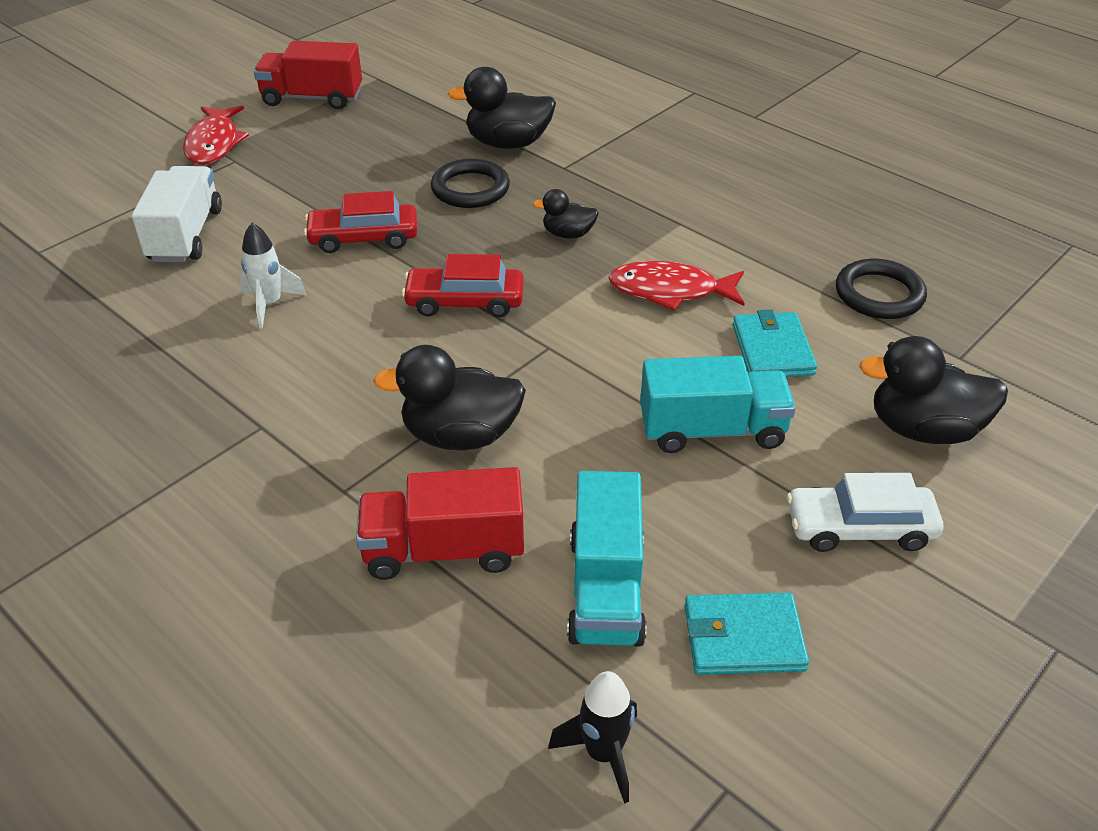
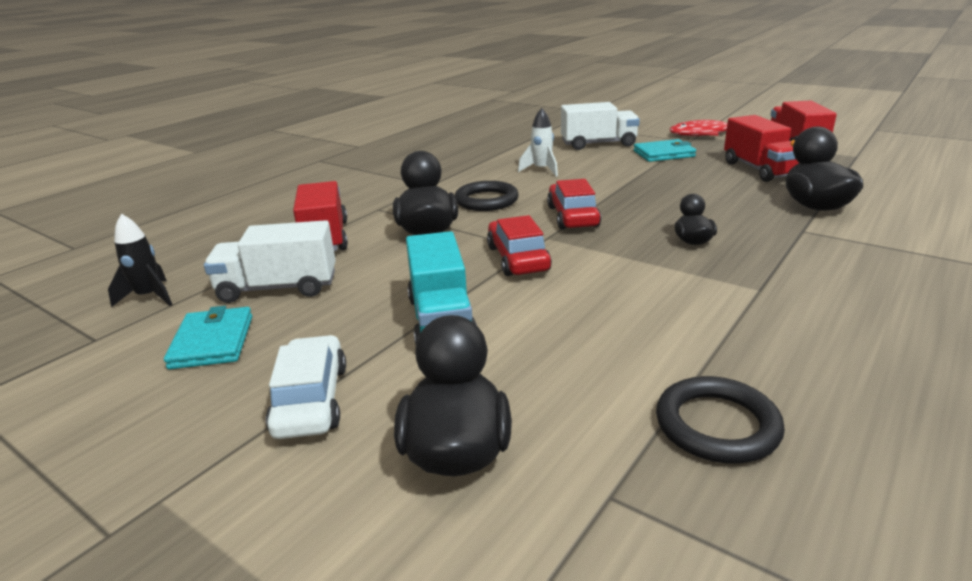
camera: 85 degrees right, 15 degrees down
(363, 238) = (629, 181): red car -> red car (518, 259)
(383, 143) = (759, 170): none -> red truck
(470, 189) = (726, 202): black ring -> black ring (486, 200)
(605, 588) = (278, 288): turquoise truck -> white truck
(670, 291) = (636, 290): red fish -> none
(772, 349) = (567, 348): turquoise wallet -> turquoise wallet (664, 154)

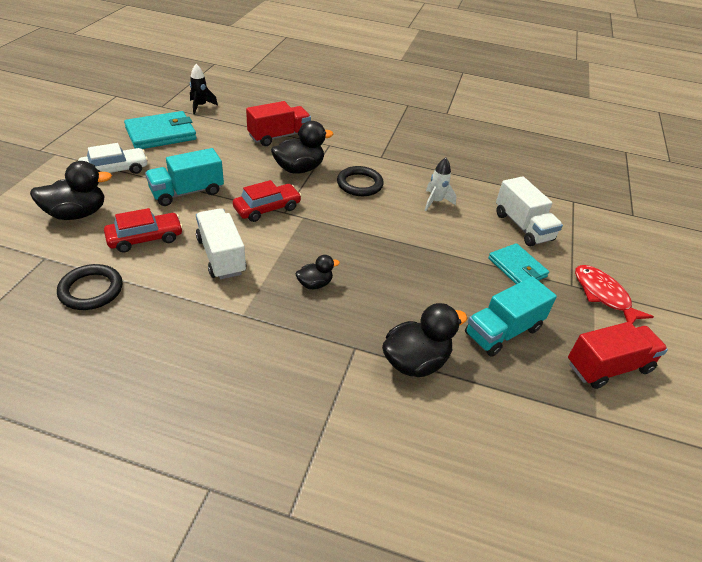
camera: 65 degrees right, 15 degrees up
(212, 342) = (161, 134): turquoise wallet -> turquoise wallet, size x1.51
(278, 288) = (215, 137): white truck -> white truck (221, 256)
(573, 216) = (343, 225): red car -> red car (145, 238)
(759, 170) = (503, 331): red truck -> turquoise truck

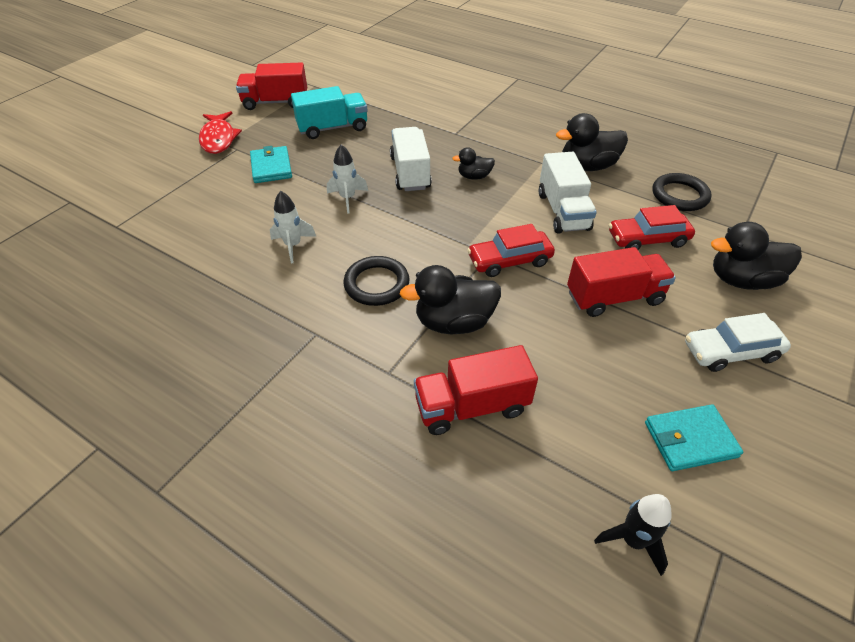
camera: 160 degrees left, 5 degrees up
(161, 134) = (690, 439): turquoise wallet -> turquoise wallet, size x0.66
(187, 192) = (614, 297): turquoise truck -> red truck
(415, 362) = (414, 121): black duck -> black duck (587, 166)
(423, 244) = (347, 198): none -> white rocket
(522, 226) = (219, 203): white truck -> white truck (410, 173)

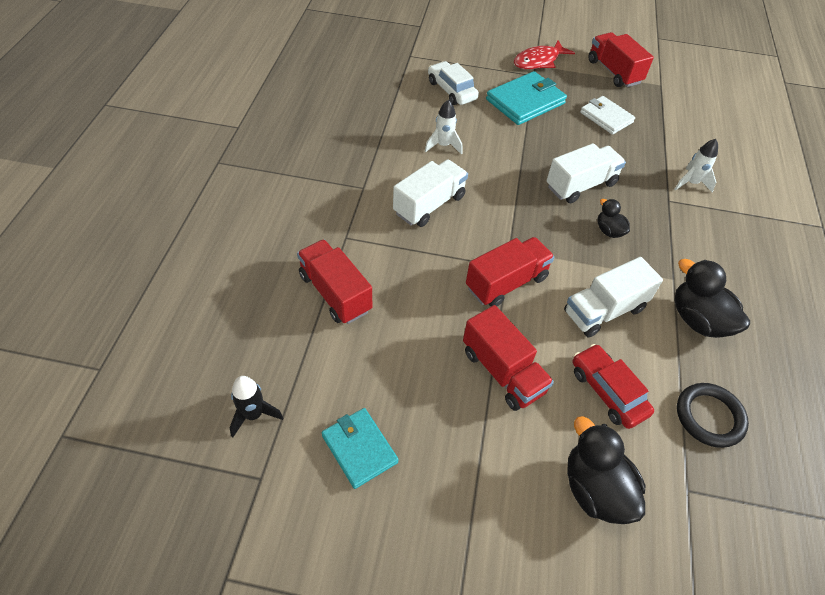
camera: 65 degrees right, 5 degrees up
(271, 167) = (525, 101): turquoise wallet -> turquoise wallet, size x1.51
(332, 128) = (606, 117): turquoise truck -> white wallet
(347, 198) = (518, 157): white rocket -> white rocket (691, 183)
(376, 284) = (429, 205): black ring -> white truck
(454, 322) = (413, 262): black duck -> none
(509, 260) = (506, 283): red car -> red truck
(731, 352) = (479, 480): white car -> white car (451, 90)

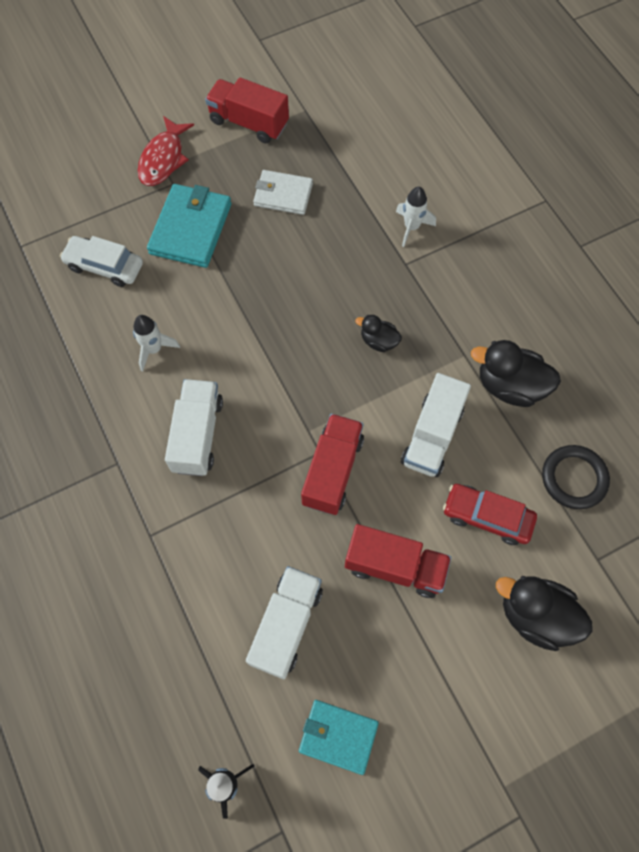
camera: 35 degrees left, 15 degrees up
(335, 293) = (192, 605): red truck -> none
(581, 185) = (318, 303): white truck -> white truck (286, 625)

